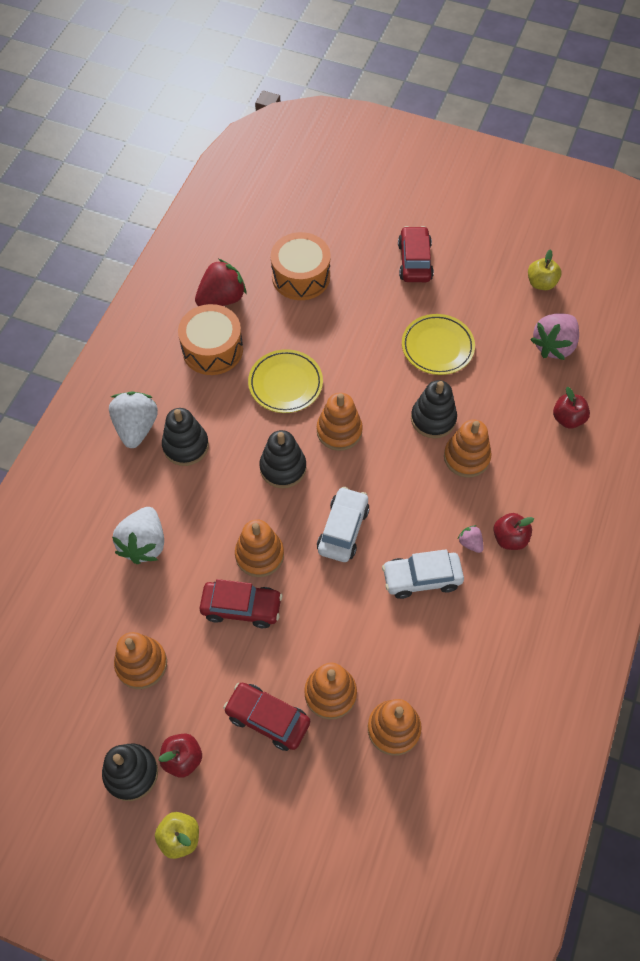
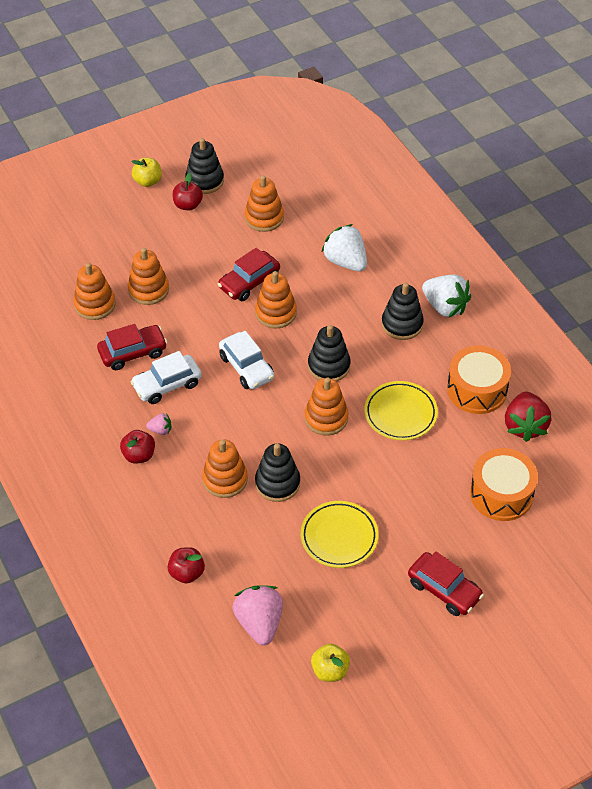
camera: 130 degrees right, 10 degrees down
(267, 718) = (167, 253): red car -> red car (133, 353)
(421, 578) = (167, 385): white car -> white car turned 150 degrees counterclockwise

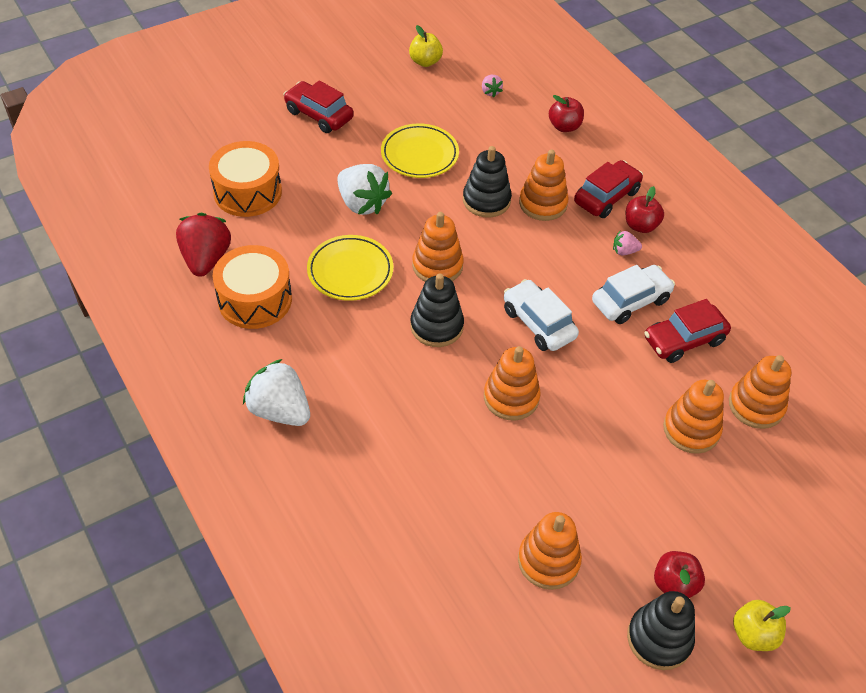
camera: 175 degrees right, 0 degrees up
(249, 282) = (554, 444): red car -> red car (606, 197)
(259, 623) = (490, 92): pink strawberry -> pink strawberry, size x0.47
(345, 261) = (418, 481): white strawberry -> white strawberry (362, 203)
(402, 324) = (341, 383): black stacking toy -> none

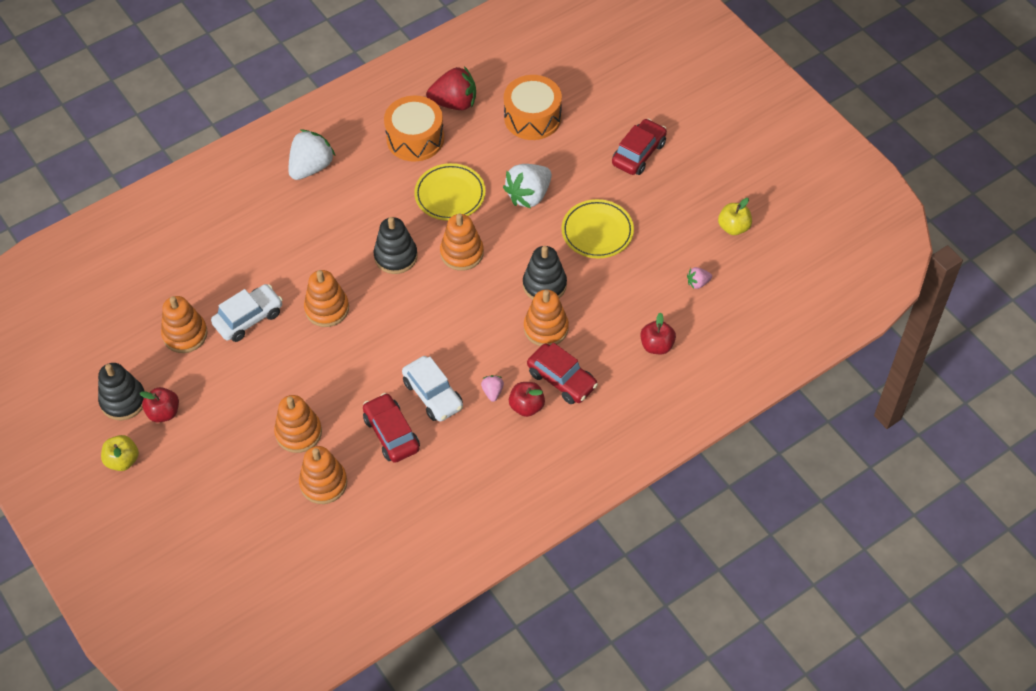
camera: 90 degrees right, 5 degrees up
(538, 323) = (403, 326): white car -> white car (249, 318)

